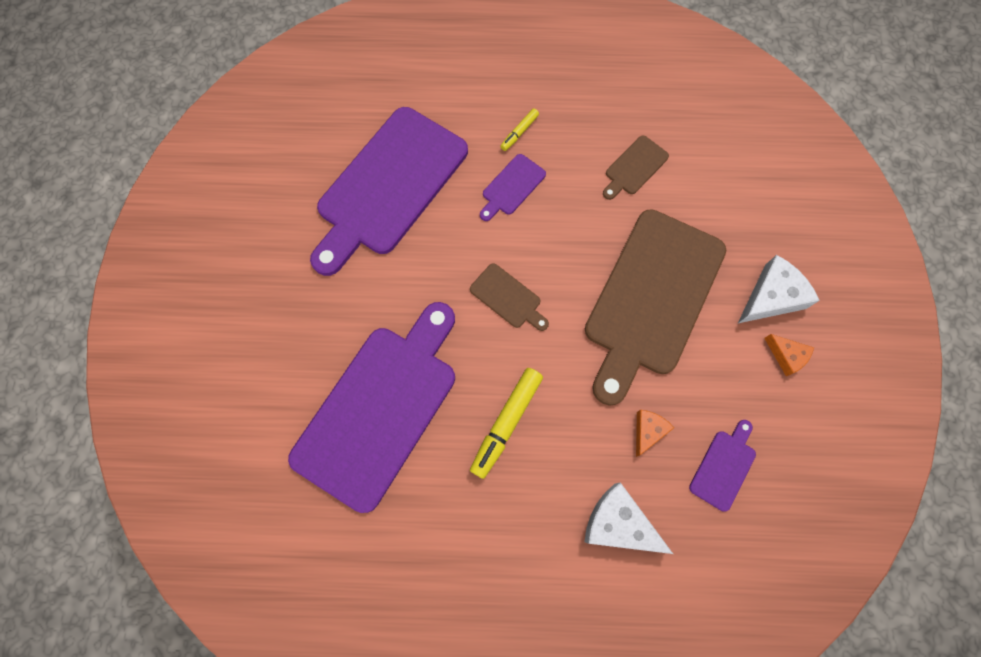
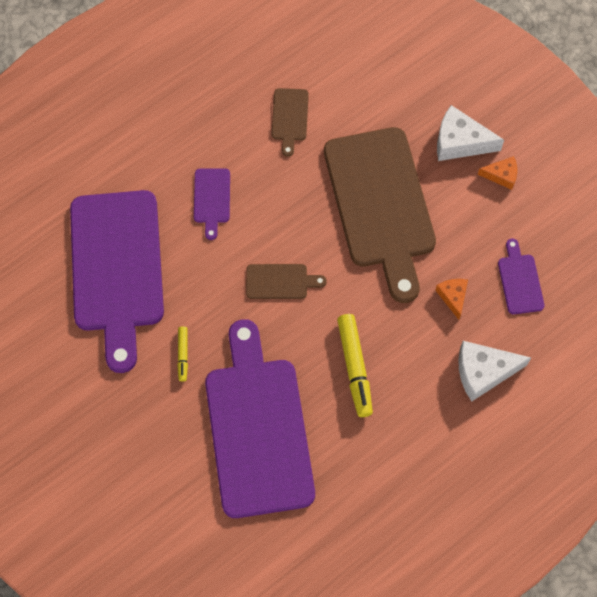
camera: 40 degrees left, 5 degrees down
(519, 132) = (181, 153): yellow marker -> yellow marker (183, 355)
(771, 297) = (460, 142): white cheese -> white cheese turned 90 degrees counterclockwise

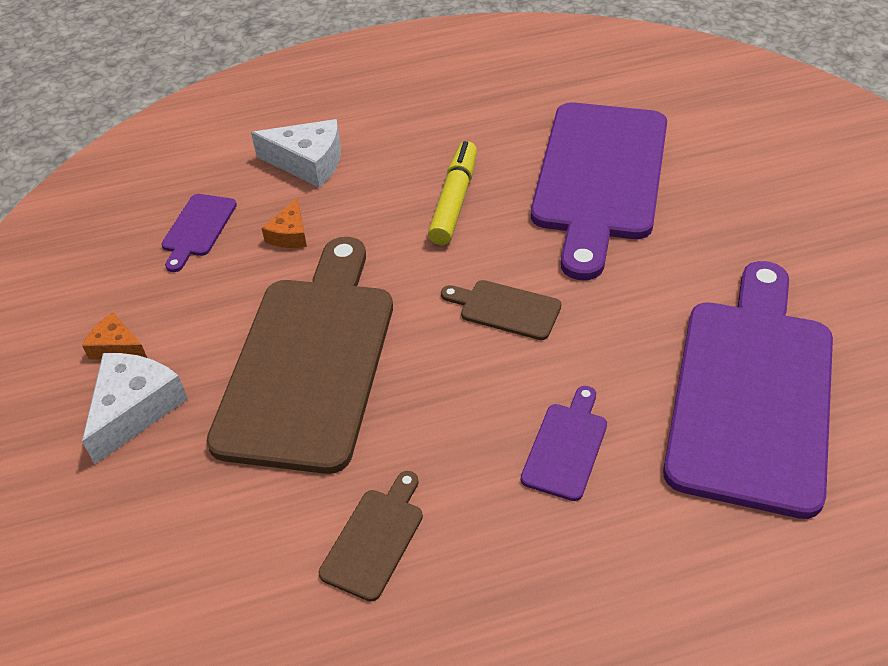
camera: 155 degrees left, 20 degrees down
(183, 355) = (674, 265): yellow marker -> none
(460, 142) = (135, 409): white cheese -> white cheese turned 105 degrees counterclockwise

